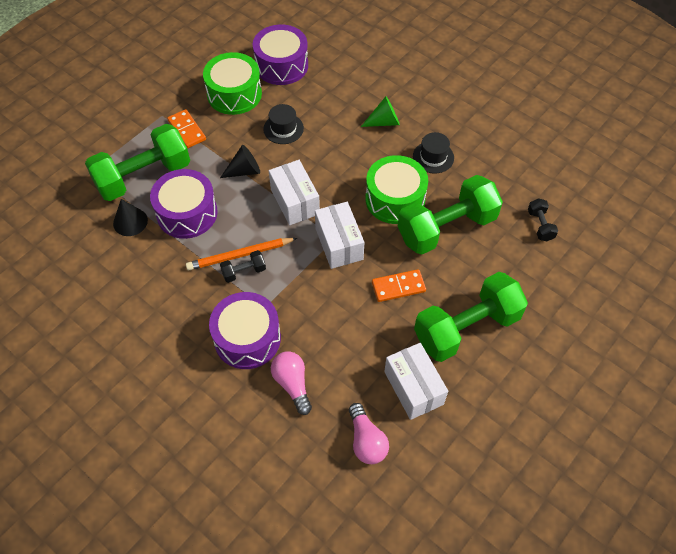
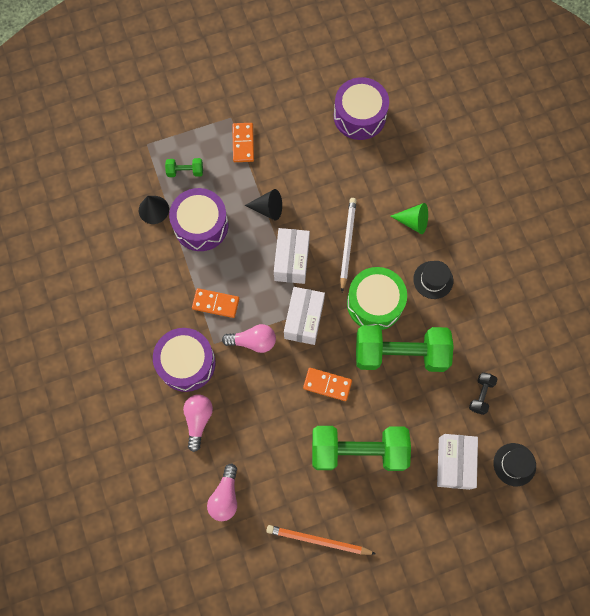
camera: 30 degrees right, 15 degrees up
(143, 176) = (185, 171): green dumbbell -> green dumbbell, size x0.42
(234, 94) = (302, 126): green drum -> none
(240, 255) = (221, 287): orange pencil -> orange pencil (318, 540)
(244, 272) = (216, 303): black dumbbell -> orange domino
(283, 129) = (323, 183): black hat -> black hat (514, 464)
(302, 286) = (253, 341): none -> pink light bulb
(337, 164) = (347, 243): none -> white pencil
(413, 388) = (286, 475): white box -> white box (454, 463)

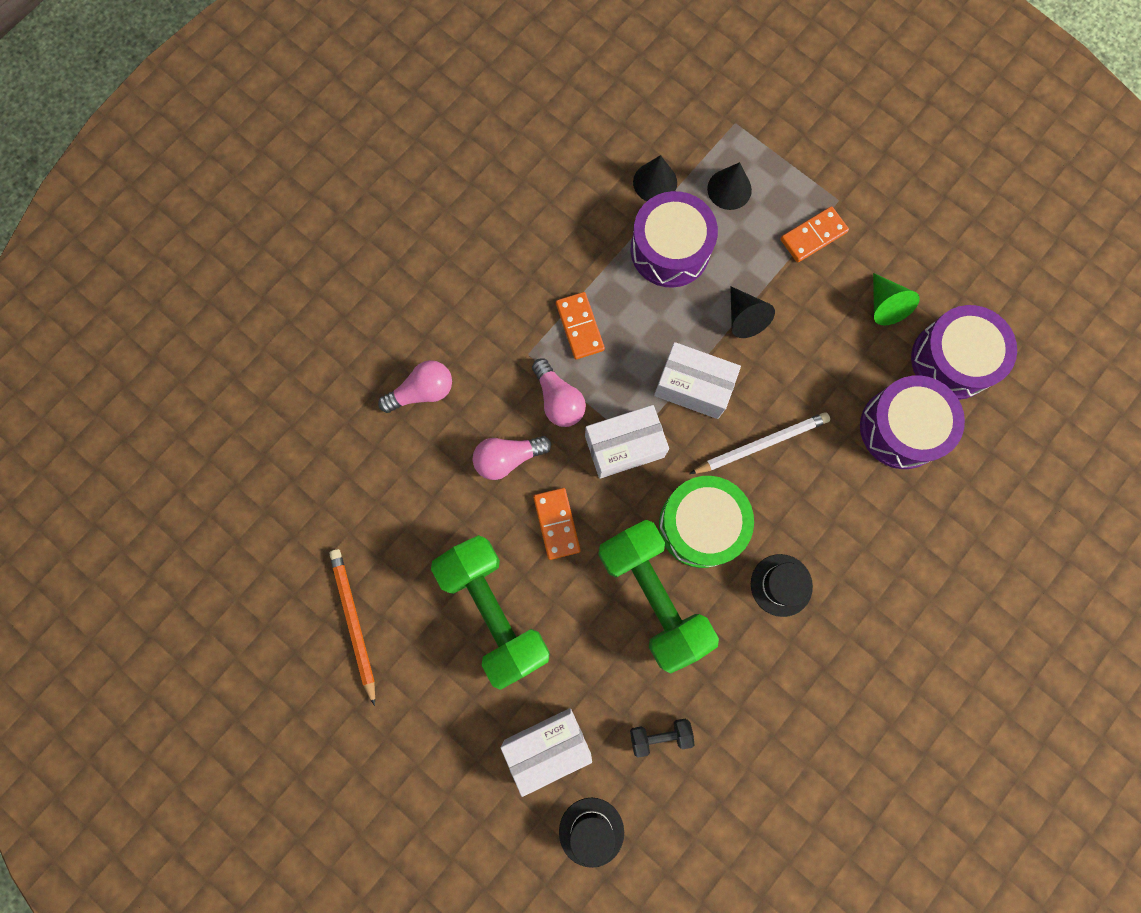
camera: 60 degrees right, 5 degrees up
(185, 171) = (729, 189): green dumbbell -> black cone
(186, 363) = (484, 336): purple drum -> purple drum (901, 428)
(225, 496) = (347, 478): pink light bulb -> pink light bulb (508, 458)
(291, 261) = (693, 387): white box -> white box turned 45 degrees clockwise
(413, 222) = (846, 514): green cone -> green cone (884, 305)

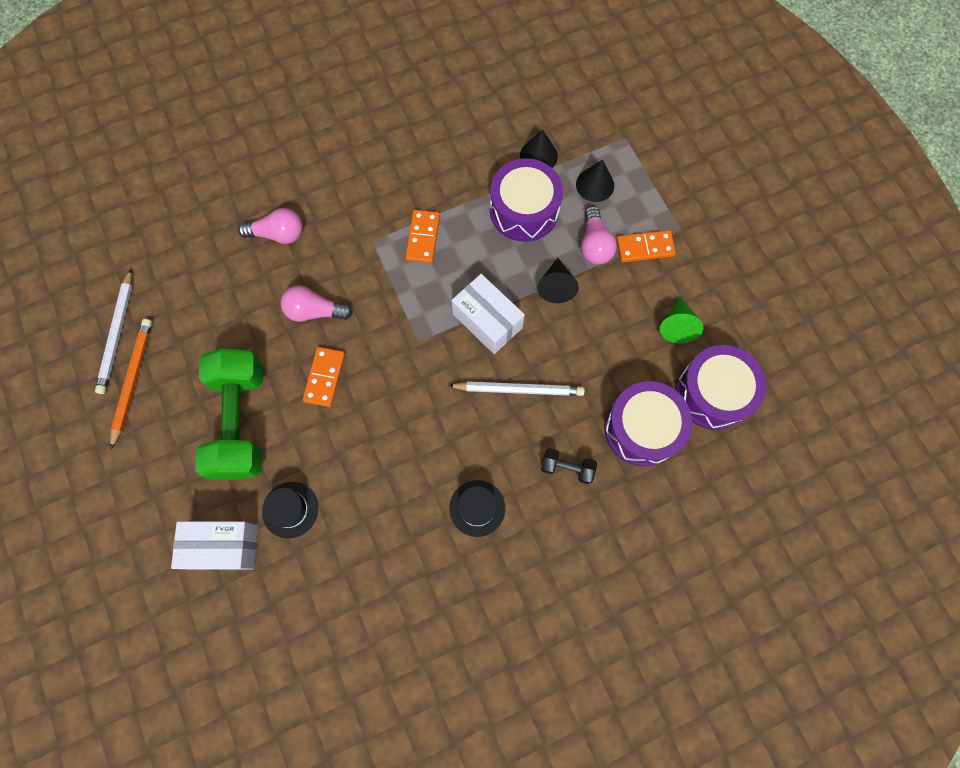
camera: 25 degrees right, 5 degrees down
(308, 580) = (117, 333): none -> white pencil
(558, 400) = (377, 285): pink light bulb -> pink light bulb (594, 244)
(591, 832) = (220, 631): black hat -> black hat (290, 510)
(624, 446) = (409, 342): white box -> none
(653, 596) = (370, 468): green dumbbell -> none
(660, 735) = (316, 581): black dumbbell -> black dumbbell (567, 468)
(701, 525) = (437, 430): green drum -> none

